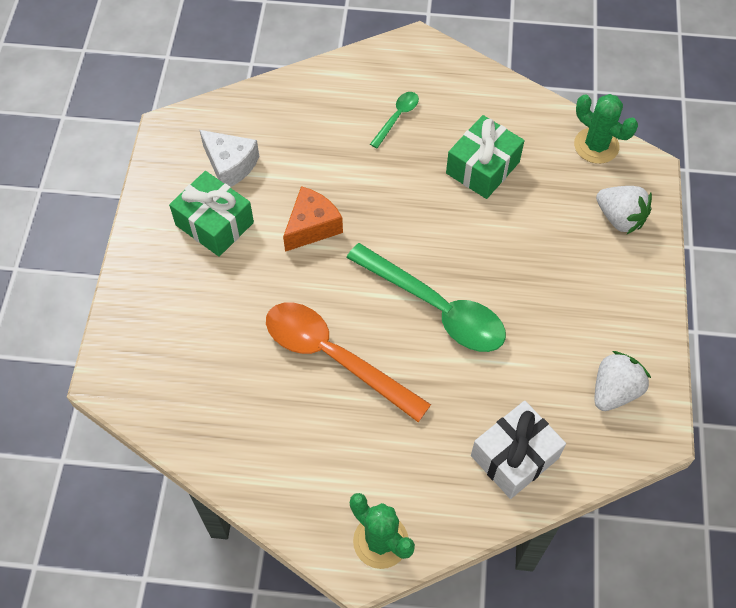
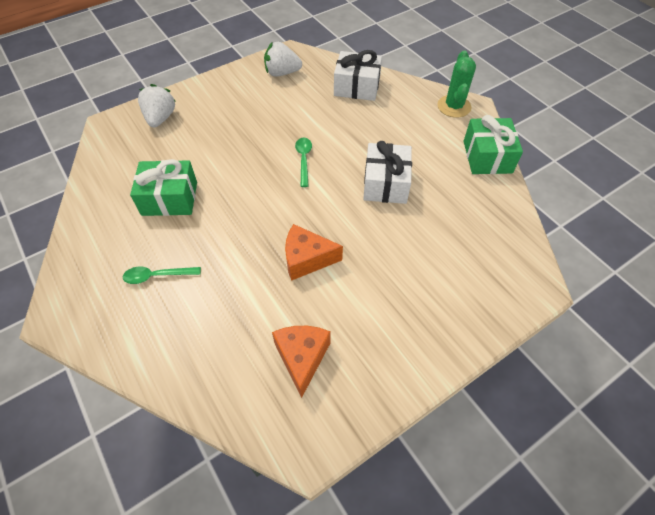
camera: 130 degrees left, 5 degrees down
(214, 224) = (364, 323): green gift -> green gift (487, 157)
(230, 165) = (302, 358): white cheese -> orange cheese
(334, 357) = (385, 183): orange spoon -> white gift
(436, 308) = (304, 160): green spoon -> green spoon, size x0.46
(596, 146) = (103, 154): green cactus -> none

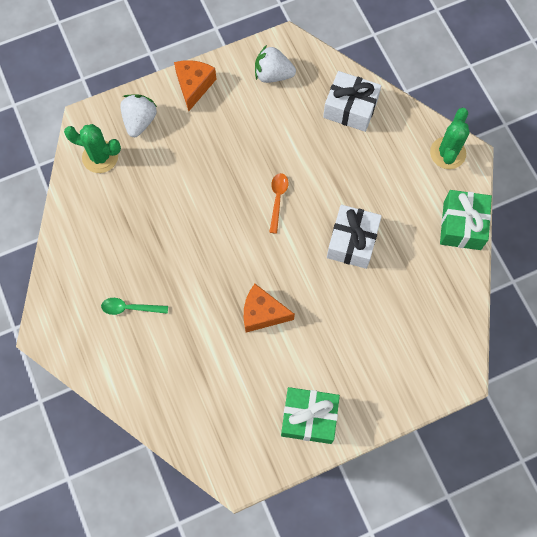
camera: 10 degrees right, 15 degrees up
(121, 149) = (100, 157): none -> green cactus
(169, 198) = (144, 225): green gift -> green gift (309, 418)
(302, 358) = (244, 405): orange cheese -> orange cheese (194, 86)
(304, 160) = (277, 199): green spoon -> orange spoon

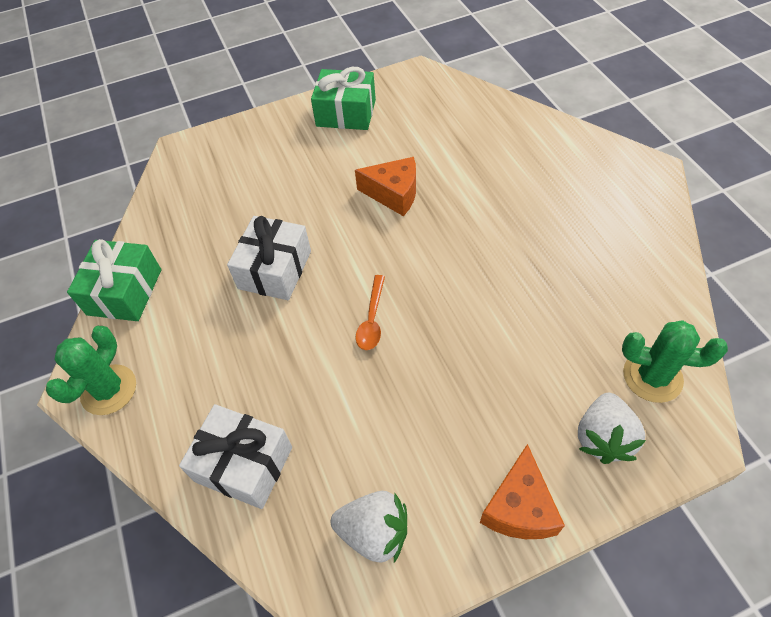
camera: 175 degrees left, 15 degrees down
(130, 308) = (556, 194): green spoon -> none

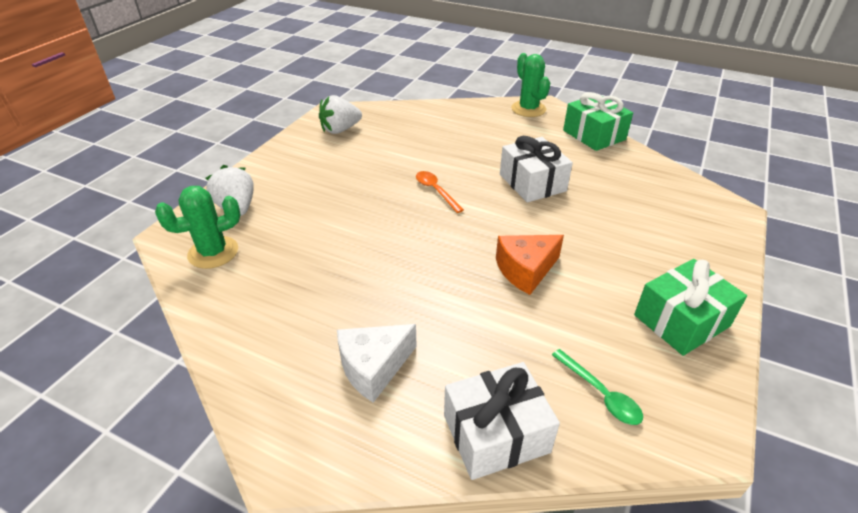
camera: 135 degrees right, 15 degrees down
(244, 464) = (427, 120): white gift -> white gift (496, 433)
(445, 109) = (600, 394): none -> green spoon
(519, 507) = (272, 164): orange cheese -> none
(566, 190) = (373, 368): none -> white cheese

